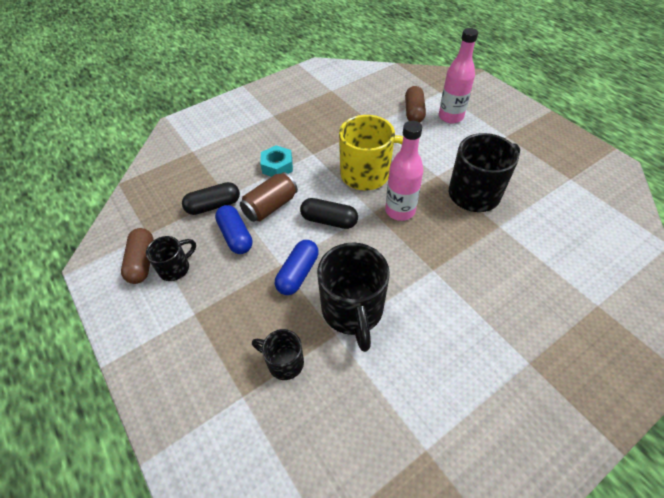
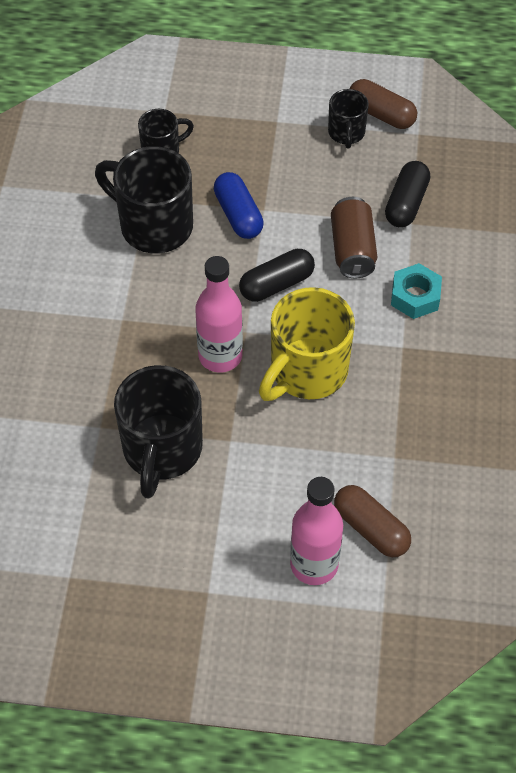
camera: 130 degrees right, 5 degrees up
(235, 236) = (340, 197): blue capsule -> none

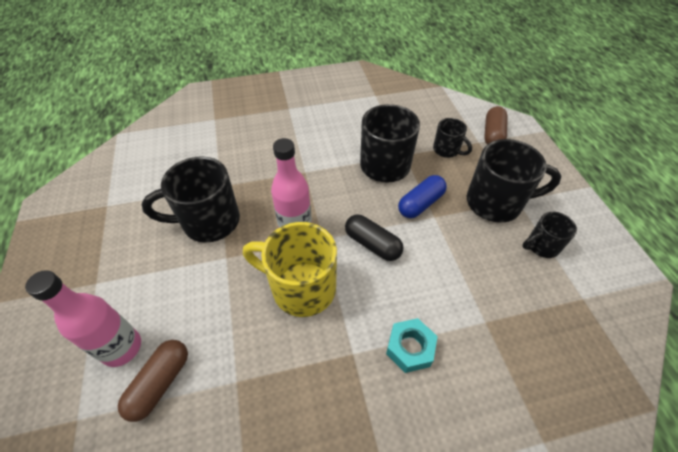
camera: 70 degrees right, 5 degrees down
(271, 143) = (496, 203): none -> black mug
(352, 249) = (432, 284): brown can -> none
(381, 114) = (580, 264): brown capsule -> brown capsule (492, 134)
(406, 203) = (503, 311): black capsule -> none

